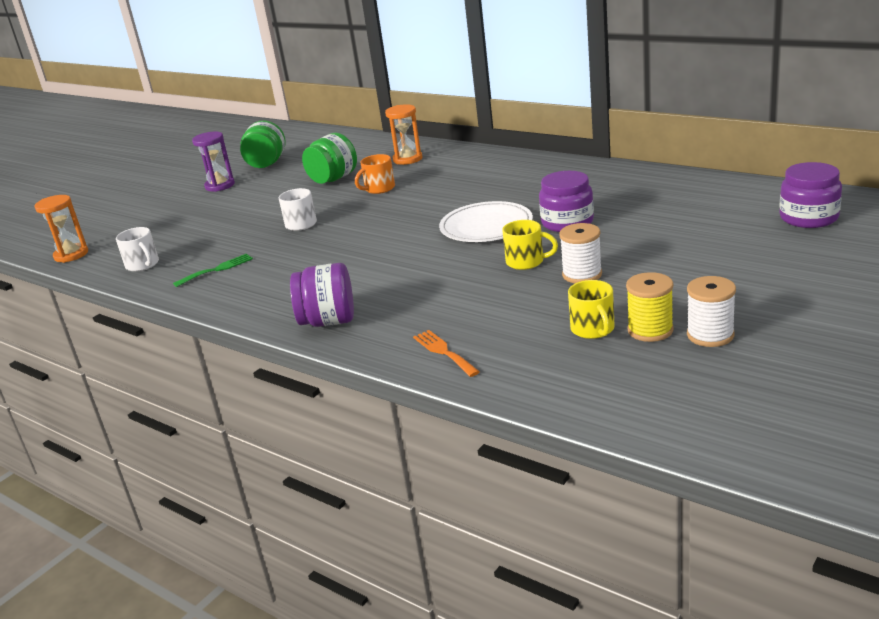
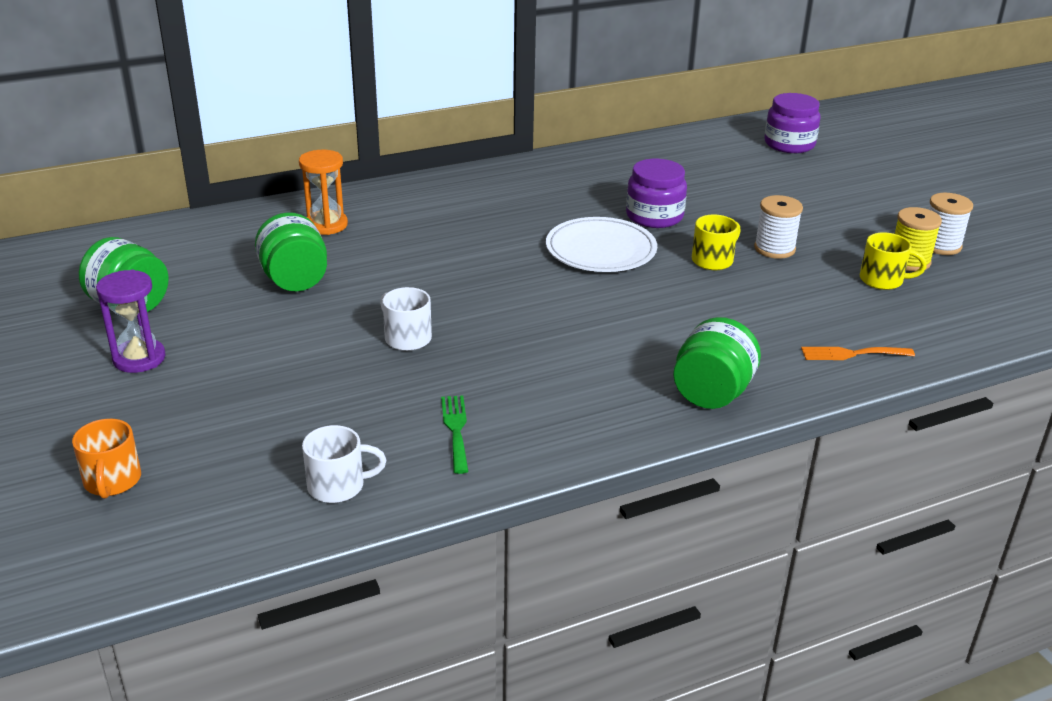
camera: 65 degrees left, 5 degrees up
(71, 255) = (171, 549): orange hourglass -> none
(328, 321) = (711, 394): purple jar -> green jar
(379, 189) = (387, 266): orange mug -> orange mug (112, 481)

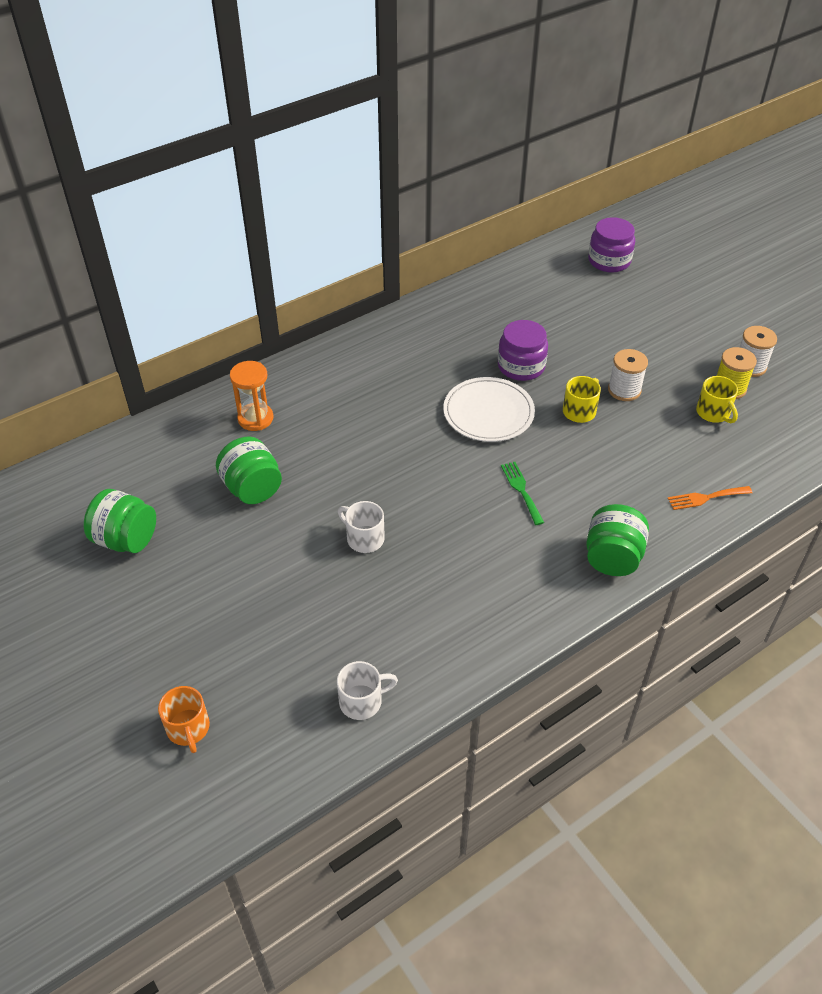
camera: 10 degrees left, 15 degrees up
(139, 358) = (158, 597): purple hourglass -> none
(455, 429) = (432, 629): green fork -> green fork (521, 490)
(883, 280) = (713, 413): yellow mug -> yellow mug turned 60 degrees clockwise

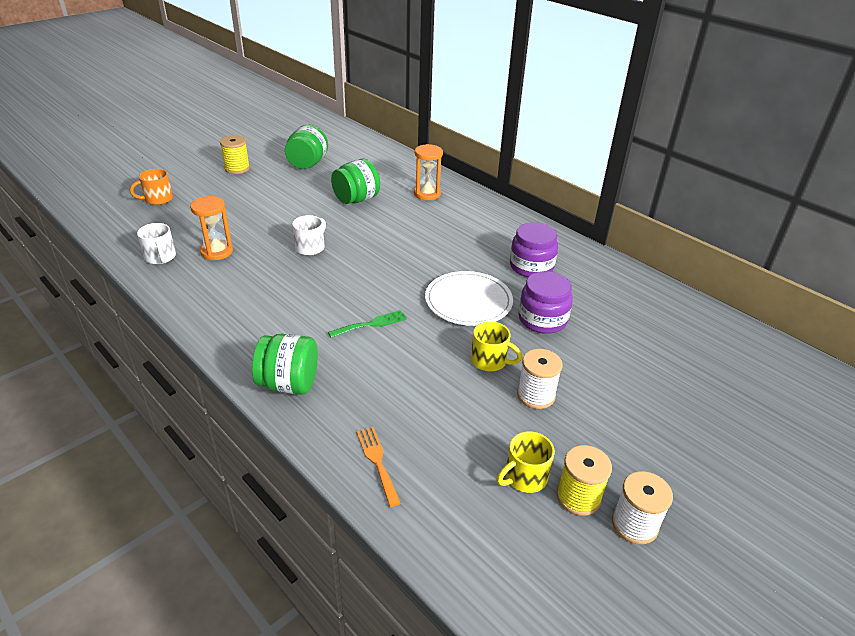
camera: 80 degrees right, 10 degrees down
(112, 628) = (237, 168): none -> yellow spool
(358, 637) = (217, 251): none -> orange hourglass
(609, 261) = (770, 384): purple jar -> purple jar (531, 266)

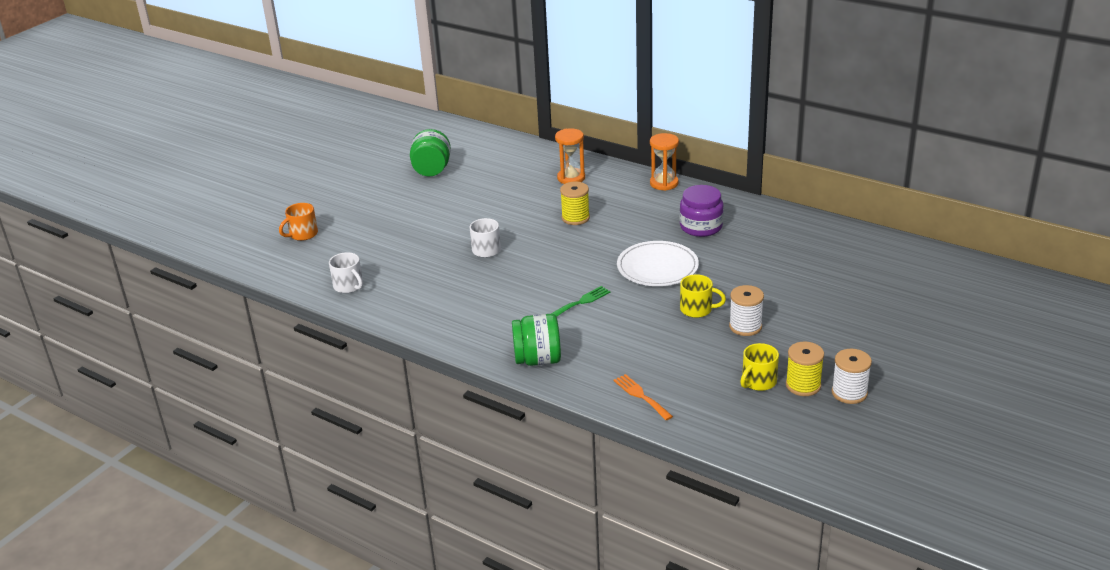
camera: 10 degrees left, 5 degrees down
(217, 251) = (399, 270): orange hourglass -> orange hourglass (664, 183)
(237, 168) = (361, 188): yellow spool -> yellow spool (575, 218)
(356, 199) = (504, 197): green jar -> none
(542, 319) = (728, 269): purple jar -> none

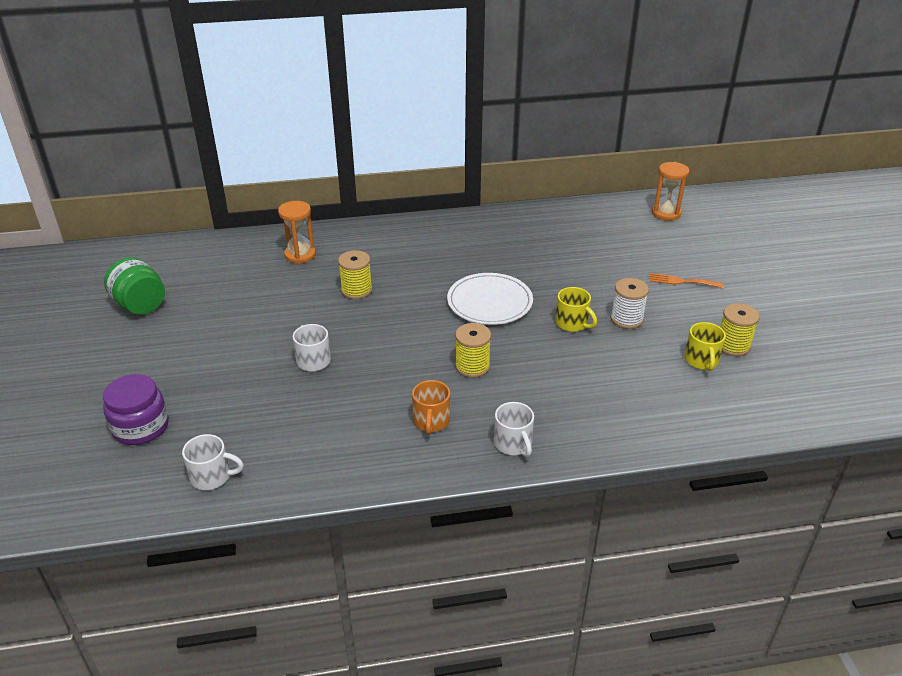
camera: 45 degrees left, 5 degrees up
(302, 234) = (70, 446): orange mug -> orange mug (431, 421)
(538, 360) = (513, 444): green jar -> white mug
(581, 302) = (472, 366): green fork -> yellow spool
(640, 396) = (641, 425): orange fork -> orange fork (682, 281)
(664, 183) = (391, 226): orange hourglass -> orange hourglass (666, 213)
(697, 309) = (572, 323): yellow mug -> yellow mug turned 75 degrees clockwise
(701, 227) = (474, 251): purple jar -> purple jar (141, 427)
(849, 393) = (767, 334): white spool -> none

